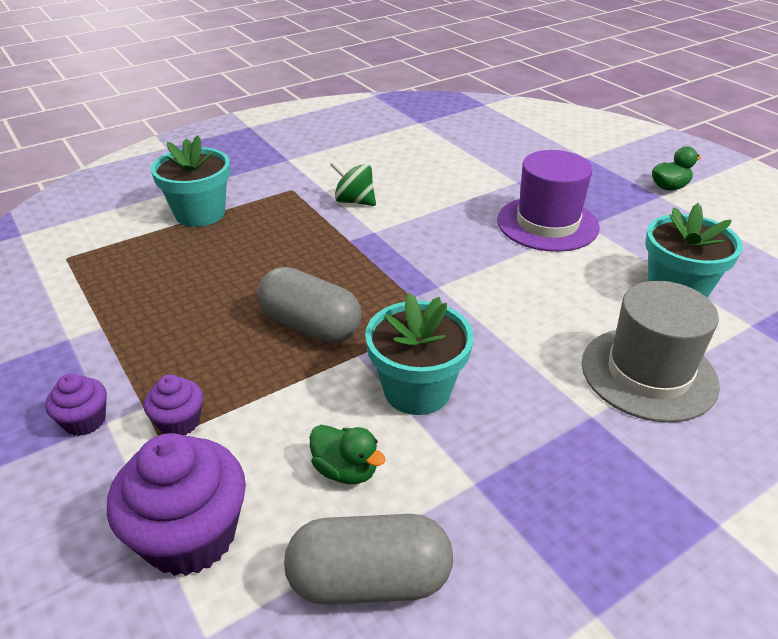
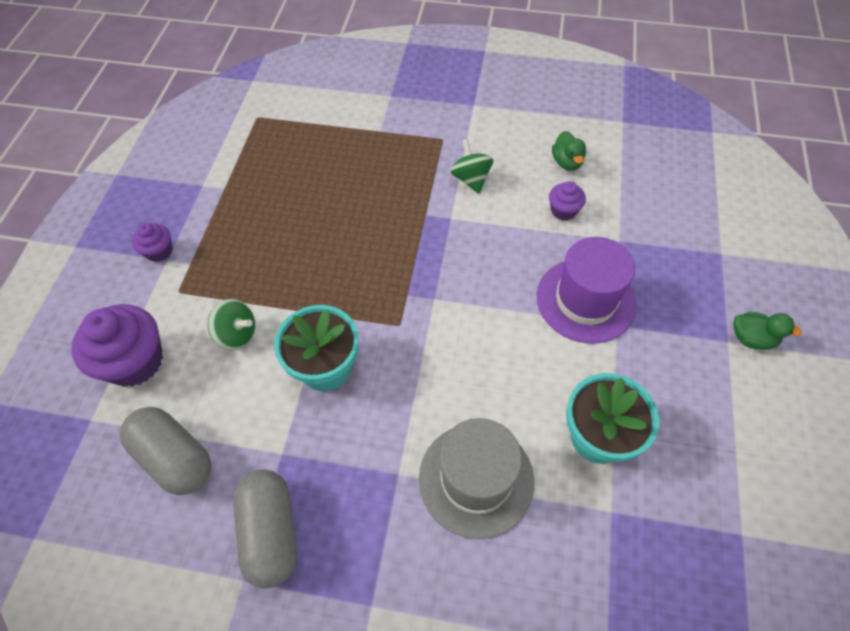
camera: 45 degrees right, 20 degrees up
(179, 422) = (195, 287): purple cupcake -> purple cupcake (563, 211)
(200, 213) = (362, 125): turquoise flower pot -> none
(288, 427) = (237, 334): none -> green spinning top
(310, 326) = (324, 271): grey capsule -> grey capsule (271, 532)
(345, 470) = (233, 387): green duck -> green duck (567, 162)

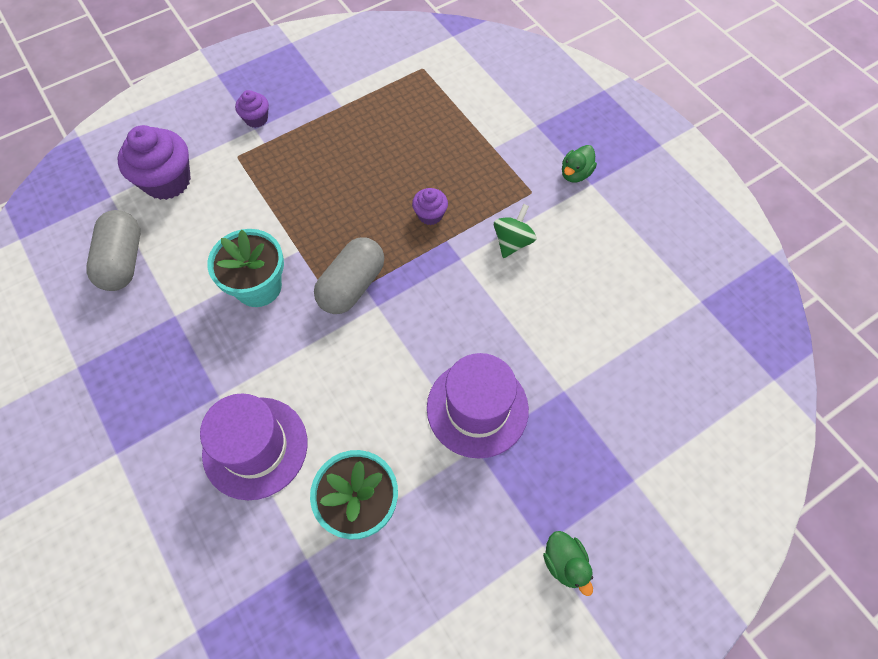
camera: 45 degrees right, 5 degrees up
(237, 334) = (236, 216): green spinning top -> none
(271, 532) = (118, 355): grey capsule -> grey capsule (352, 286)
(476, 479) = (255, 447): grey hat -> purple hat
(563, 211) = (551, 328): purple cupcake -> purple cupcake (430, 215)
(567, 162) = (605, 293): green duck -> green duck (575, 174)

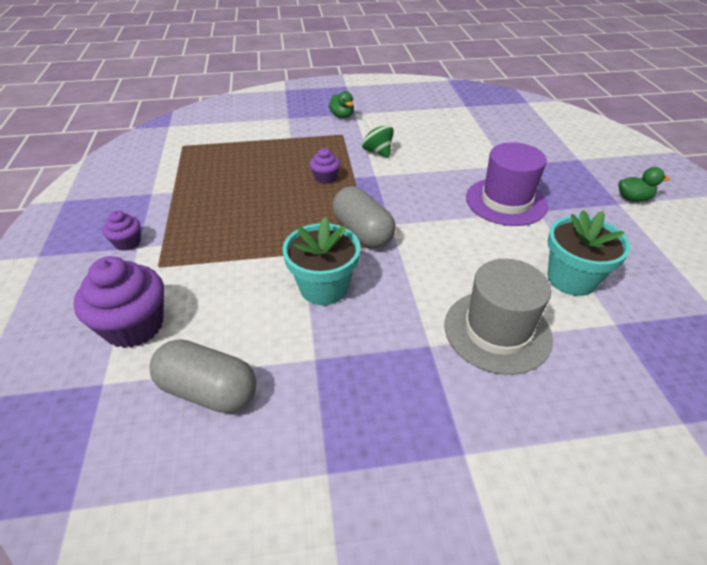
camera: 65 degrees left, 20 degrees down
(255, 447) = (497, 331): purple hat -> grey hat

